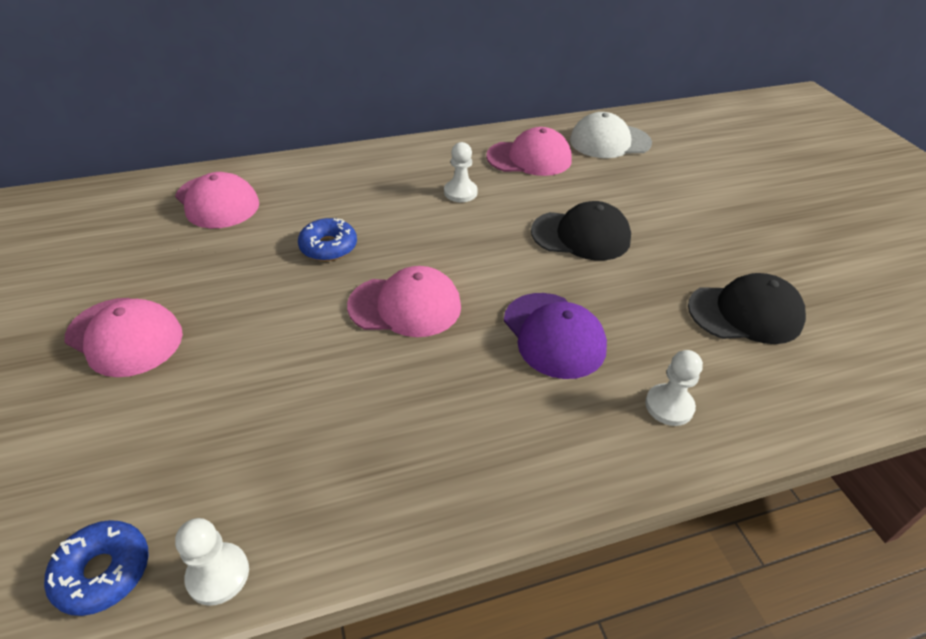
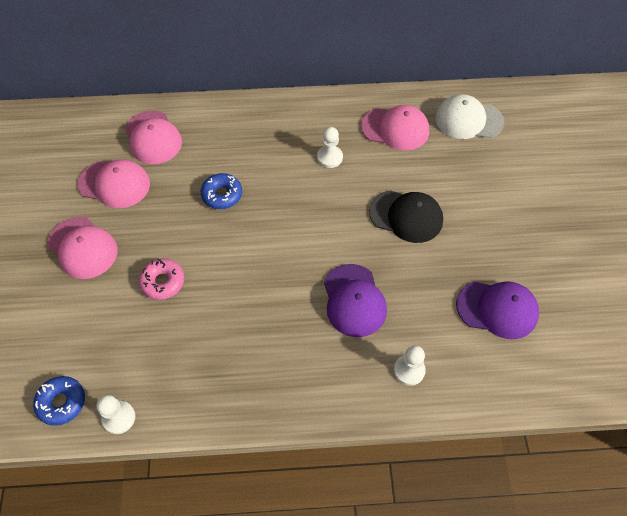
camera: 15 degrees right, 15 degrees up
(262, 359) = (163, 282): none -> pink donut
(405, 306) = (262, 257): pink cap -> pink cap (114, 184)
(745, 313) = (497, 309): black cap -> purple cap

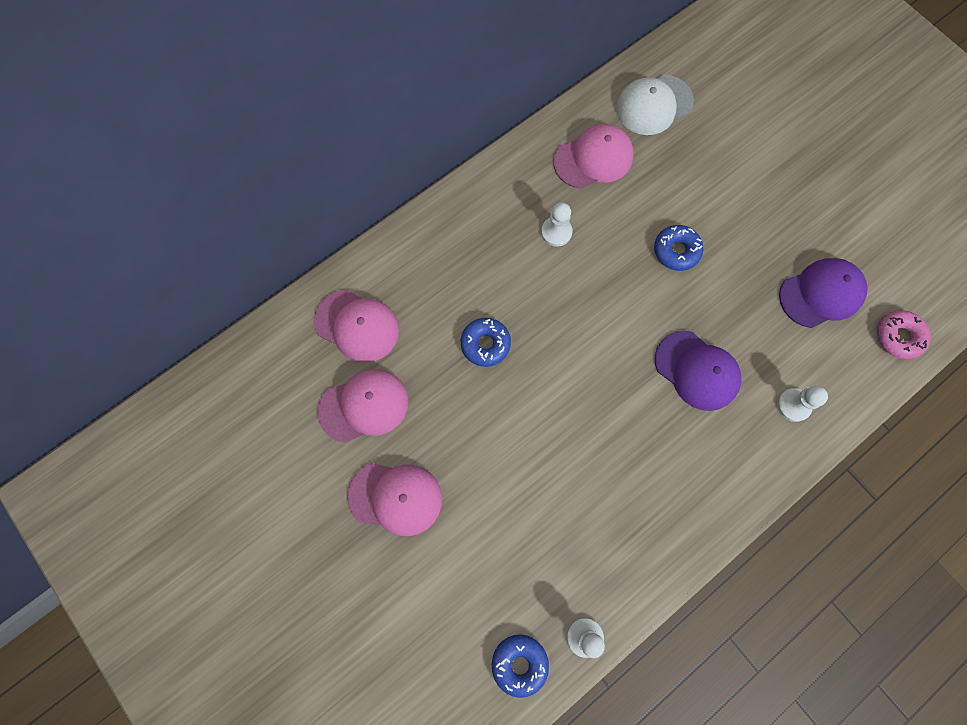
camera: 35 degrees left, 15 degrees up
(163, 282) = (508, 476): pink donut -> pink donut (898, 336)
(406, 216) = (676, 251): black cap -> blue donut

